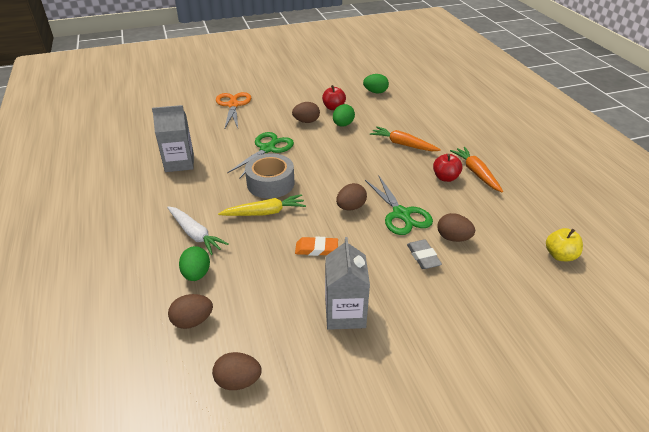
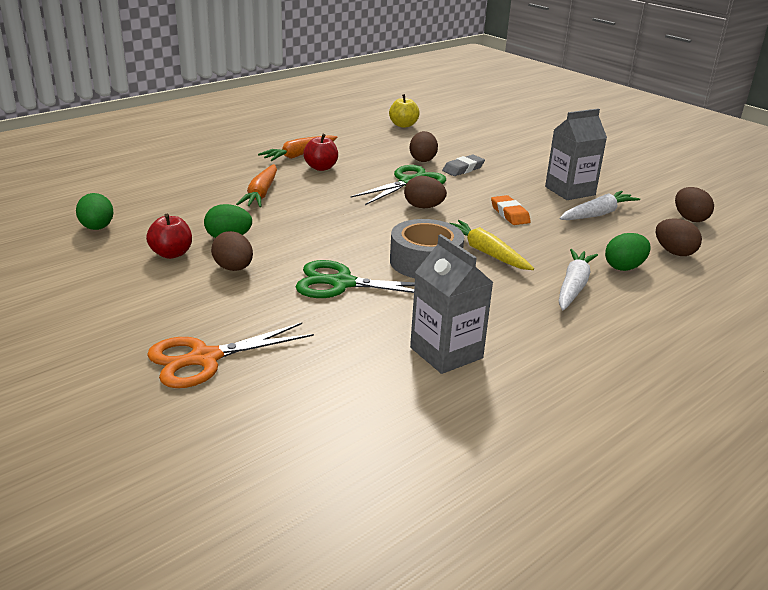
camera: 115 degrees left, 10 degrees down
(287, 307) = (597, 214): none -> white carrot

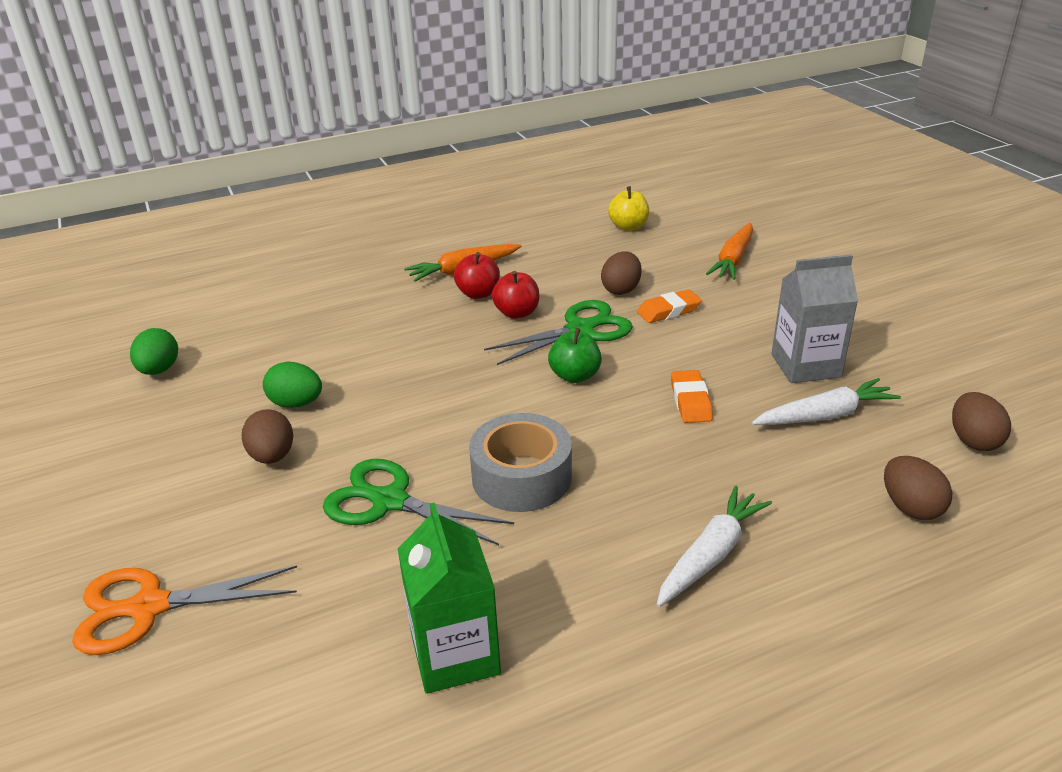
camera: 20 degrees right, 5 degrees up
(171, 254) = (216, 422): red apple -> red apple (517, 313)
(261, 194) = (378, 332): orange carrot -> orange carrot (733, 260)
(423, 207) = (575, 376): brown egg -> green apple
(446, 353) = (455, 654): grey carton -> green carton
(463, 169) = (668, 311): grey eraser -> orange eraser
(486, 253) = (616, 470): yellow carrot -> none
(624, 267) = (812, 527): green egg -> none

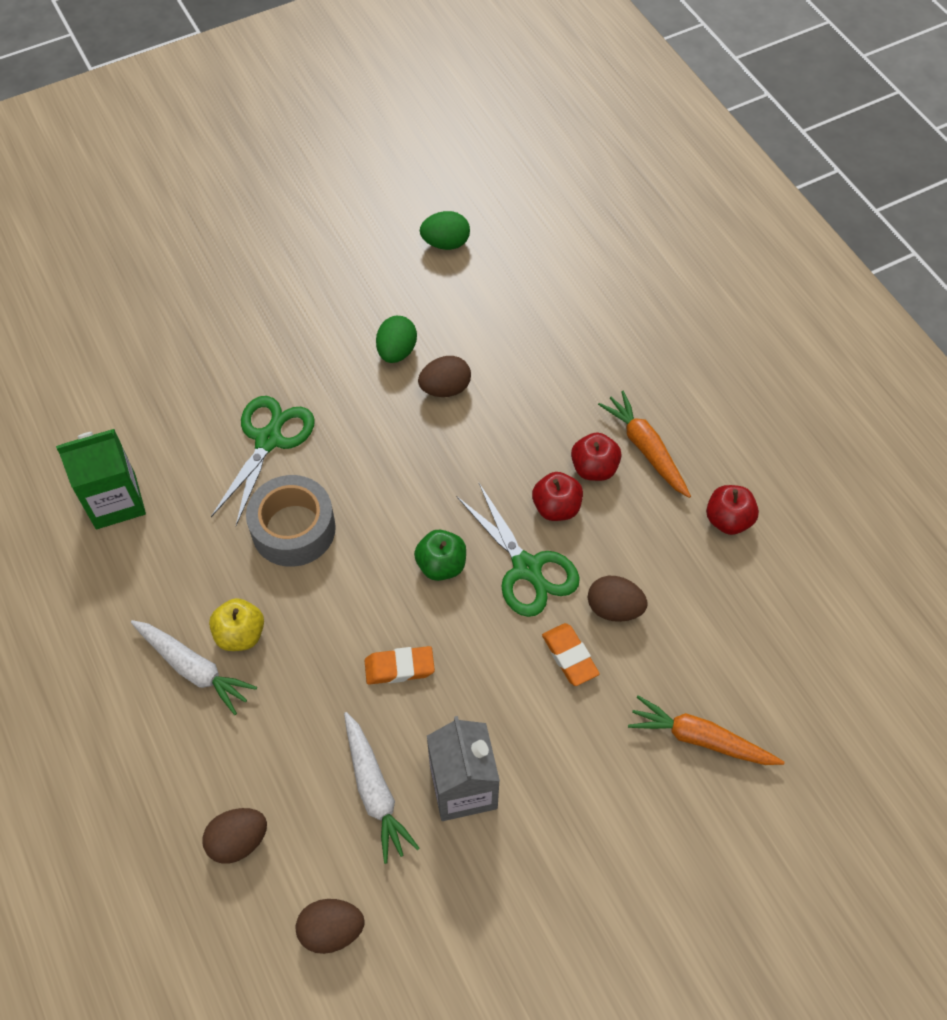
camera: 85 degrees right, 25 degrees up
(149, 607) = (174, 322): orange scissors -> none
(272, 456) = (326, 351): brown egg -> brown egg (445, 388)
(539, 240) = (728, 520): none -> red apple
(628, 226) = (778, 619): yellow apple -> yellow apple (240, 634)

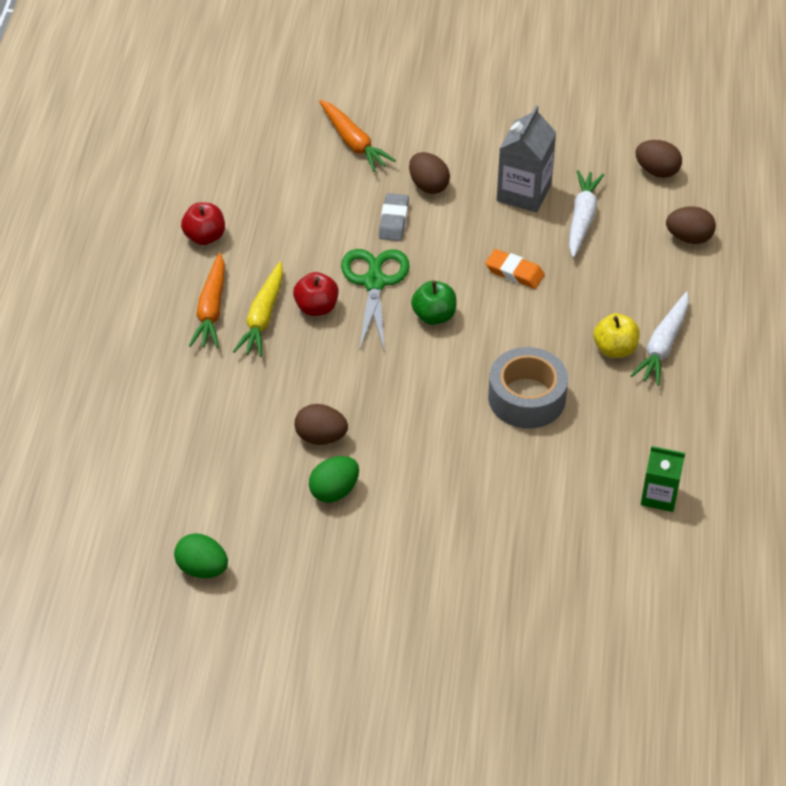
camera: 145 degrees left, 10 degrees down
(115, 501) = (659, 496): green carton -> green carton, size x0.67
(193, 668) = (663, 345): white carrot -> white carrot turned 135 degrees counterclockwise
(268, 440) = (499, 476): green scissors -> none
(569, 656) = (394, 220): orange eraser -> grey eraser
(594, 468) = (263, 317): red apple -> yellow carrot
(614, 608) = (337, 230): brown egg -> brown egg (428, 185)

